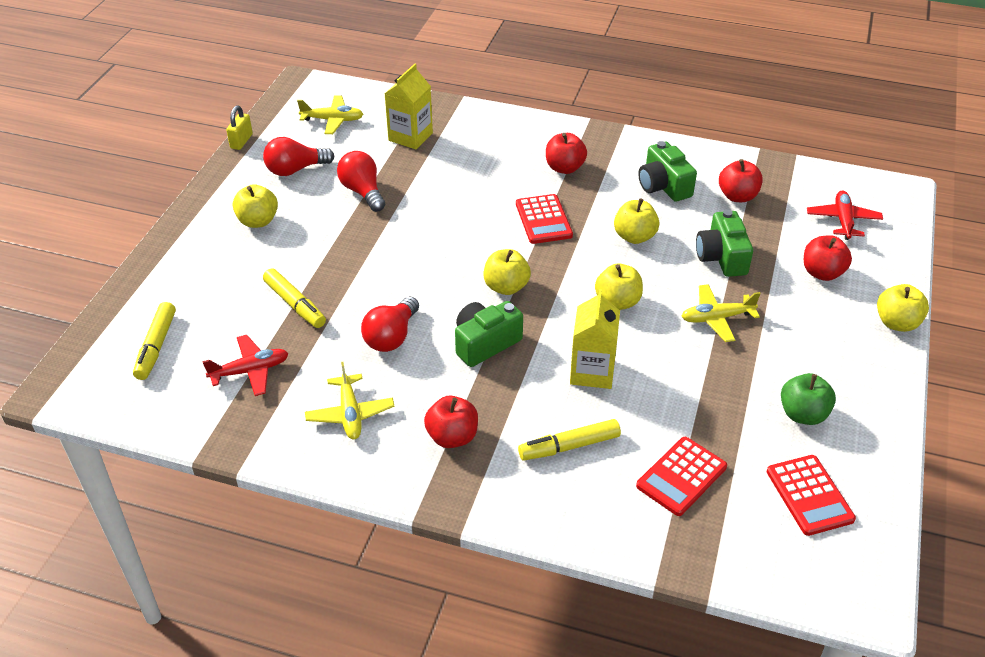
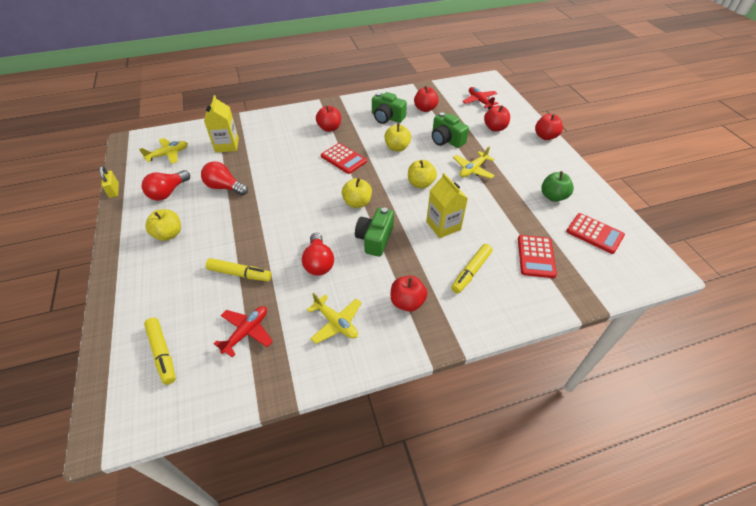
camera: 35 degrees left, 5 degrees up
(896, 323) = (545, 136): yellow apple -> red apple

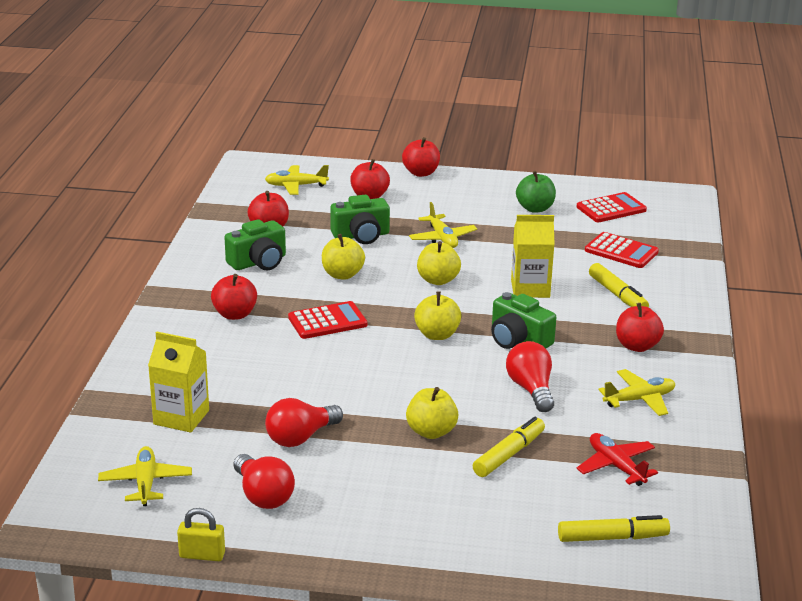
camera: 65 degrees left, 20 degrees down
(169, 234) = (374, 507): yellow apple -> yellow apple (431, 432)
(318, 262) = (531, 389): red light bulb -> red light bulb turned 120 degrees counterclockwise
(479, 101) = (296, 186): red plane -> yellow plane

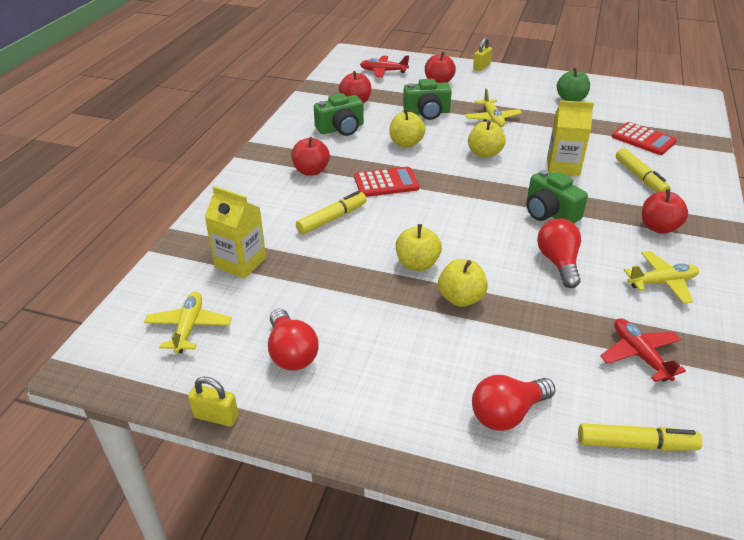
camera: 10 degrees right, 10 degrees up
(296, 186) = (383, 71): yellow plane -> red plane
(300, 437) = (340, 293): red light bulb -> red light bulb (507, 413)
(421, 173) = (481, 67): red apple -> yellow padlock
(437, 335) = (478, 202): yellow apple -> yellow apple (417, 264)
(509, 454) = (533, 331): yellow marker -> yellow marker (332, 219)
(611, 208) = (634, 103): red calculator -> none

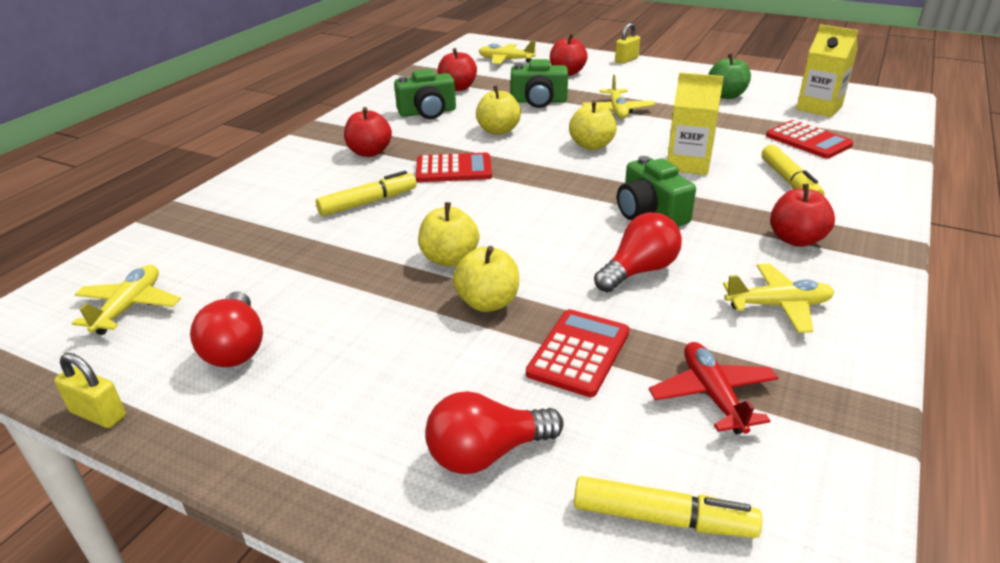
camera: 10 degrees right, 5 degrees down
(240, 262) = (232, 241): yellow carton -> yellow carton (819, 108)
(383, 71) = (506, 60): red plane -> yellow plane
(540, 332) = (578, 353): none -> red calculator
(558, 263) = (639, 271): red light bulb -> red light bulb turned 45 degrees clockwise

